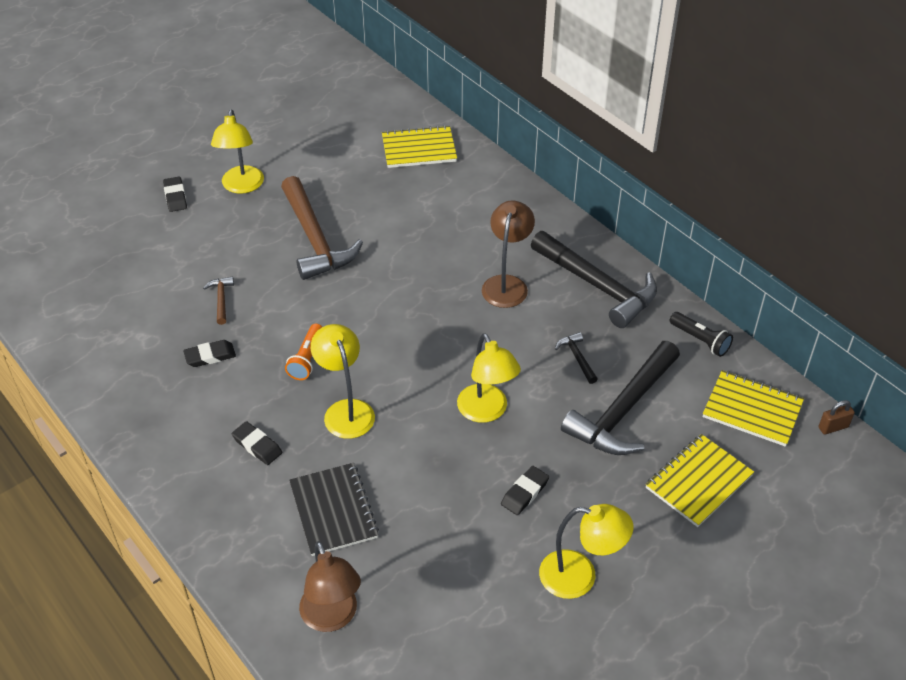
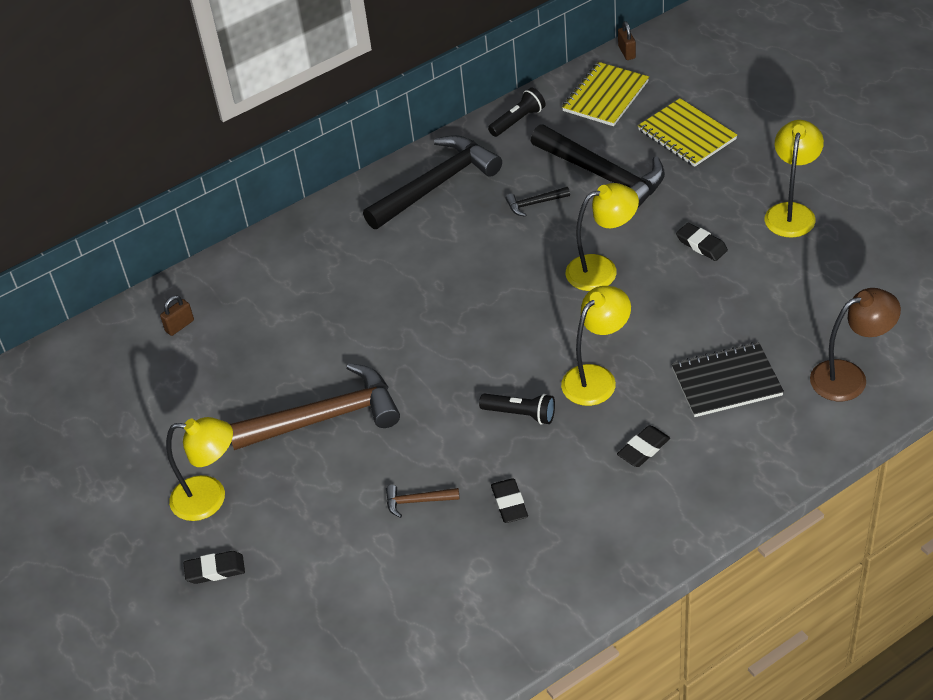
camera: 80 degrees left, 0 degrees up
(307, 359) = (520, 414): orange flashlight -> black flashlight
(346, 410) = (596, 378): yellow lamp -> yellow lamp turned 150 degrees clockwise
(419, 149) = (179, 326): yellow notebook -> brown padlock
(506, 284) = (424, 252): brown lamp -> none

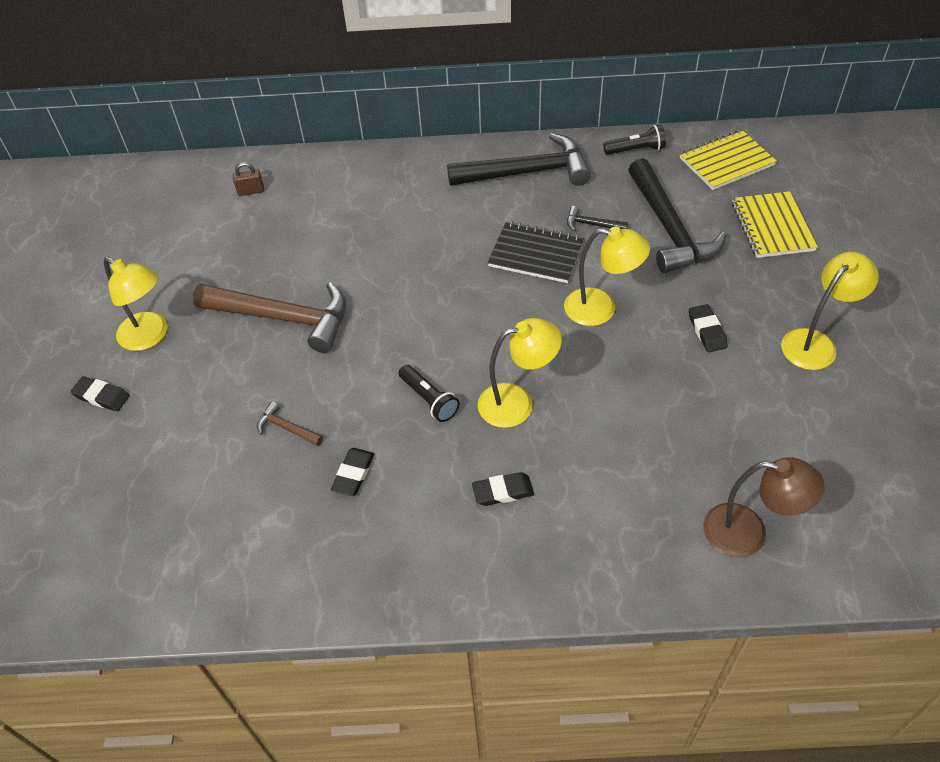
camera: 30 degrees right, 5 degrees up
(626, 52) = (775, 133): brown padlock -> none
(726, 382) = (627, 471): black notebook -> black notebook (536, 254)

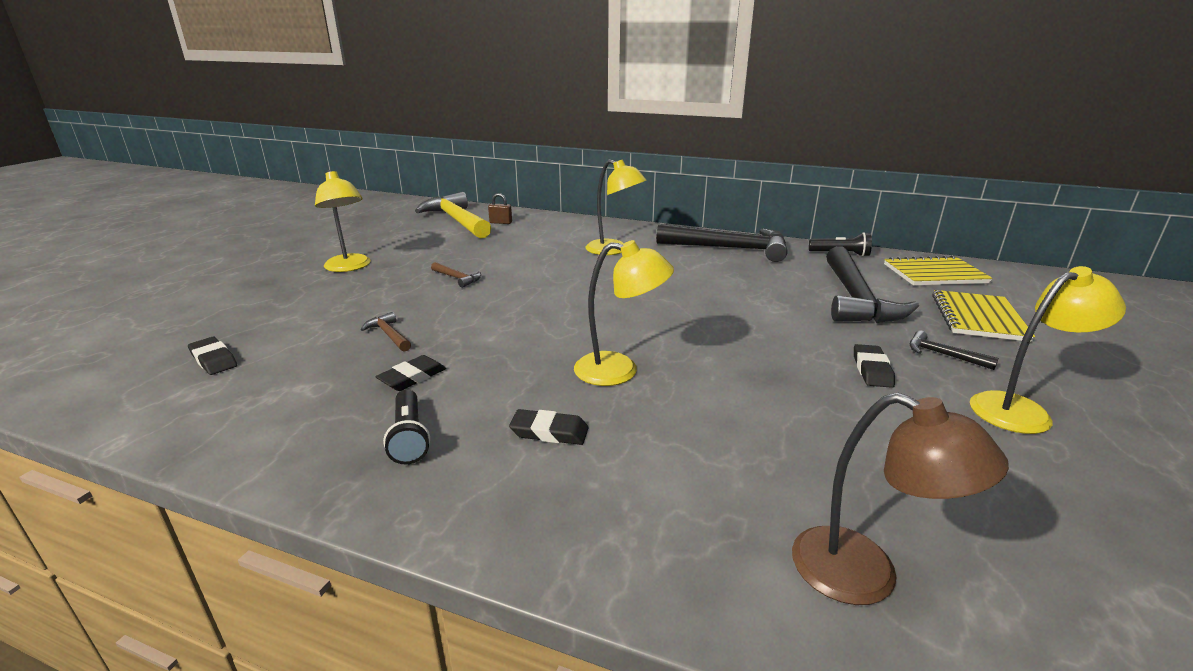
camera: 20 degrees right, 25 degrees down
(101, 396) = (276, 286): black eraser -> black eraser (213, 360)
(195, 202) = (457, 220): none -> yellow hammer
(283, 318) = (457, 278): brown hammer -> brown hammer, size x0.42
(429, 399) = (533, 348): black flashlight -> black flashlight (409, 437)
(536, 254) = (708, 288): black notebook -> none
(591, 224) = (774, 283): black hammer -> black hammer (943, 355)
(601, 309) = (754, 330): yellow lamp -> yellow lamp (614, 250)

